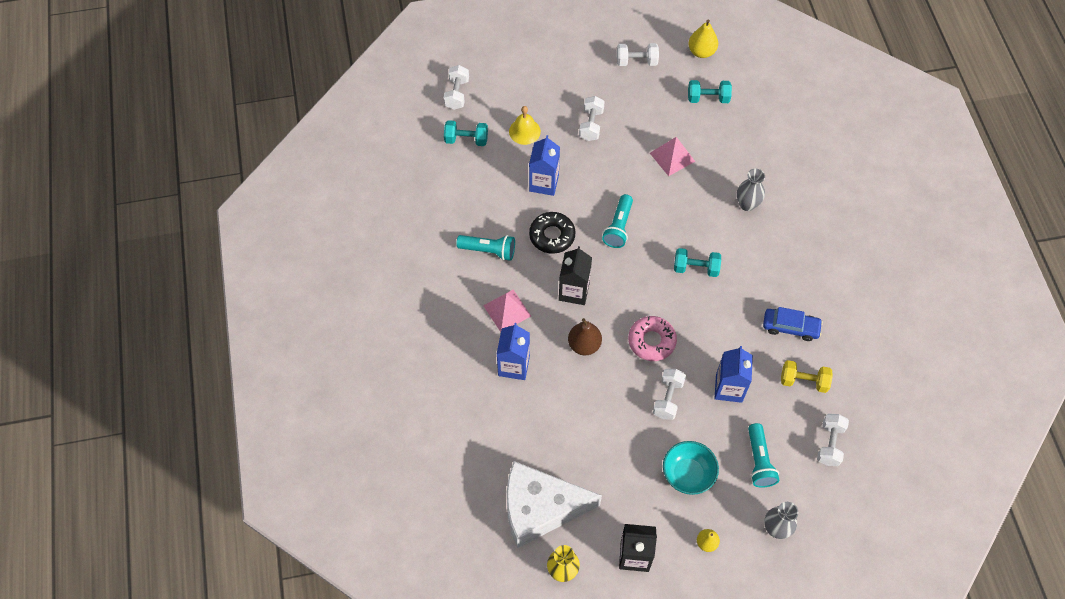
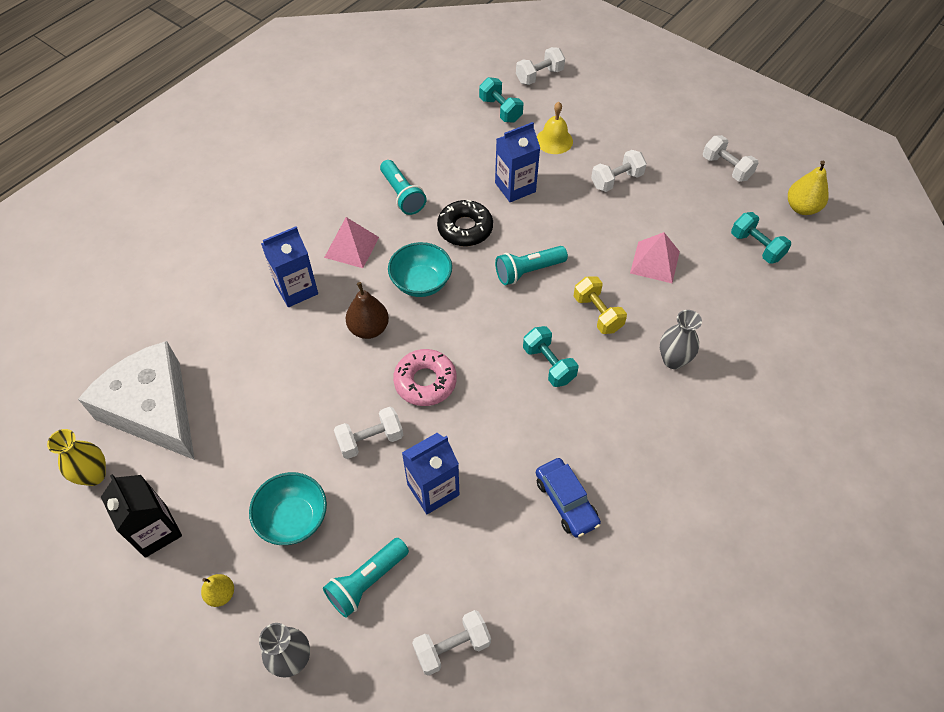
camera: 50 degrees right, 5 degrees down
(574, 291) = (421, 283): black carton -> turquoise bowl
(803, 381) = (510, 561): yellow dumbbell -> yellow dumbbell (597, 313)

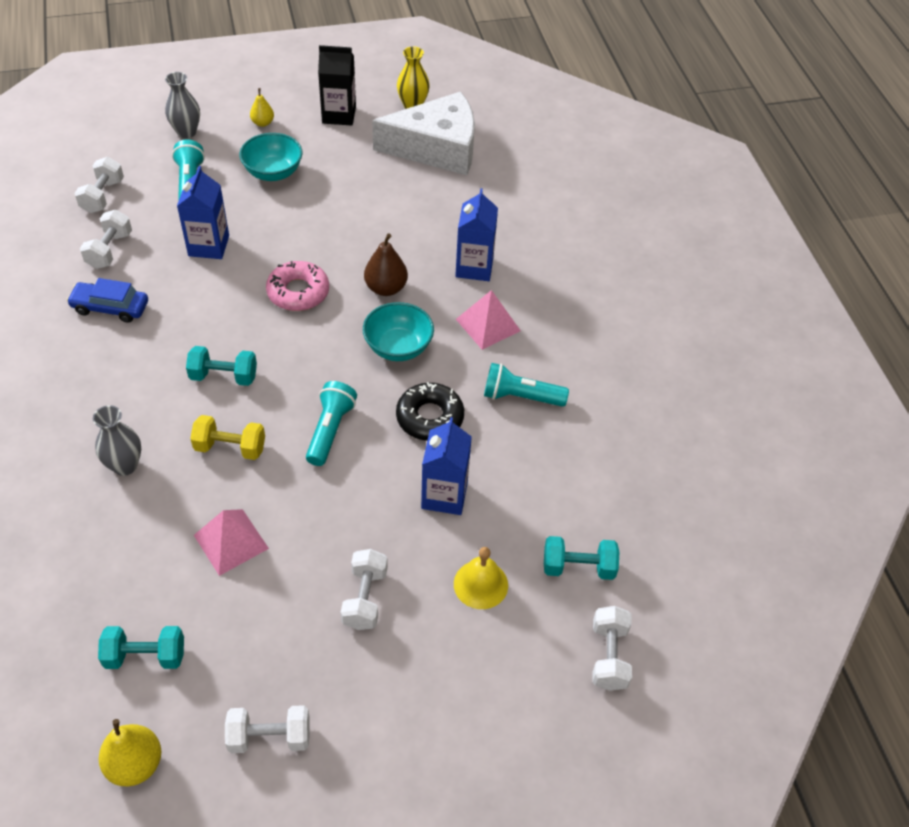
camera: 125 degrees right, 5 degrees down
(370, 440) = (286, 236): white dumbbell -> white dumbbell (109, 250)

